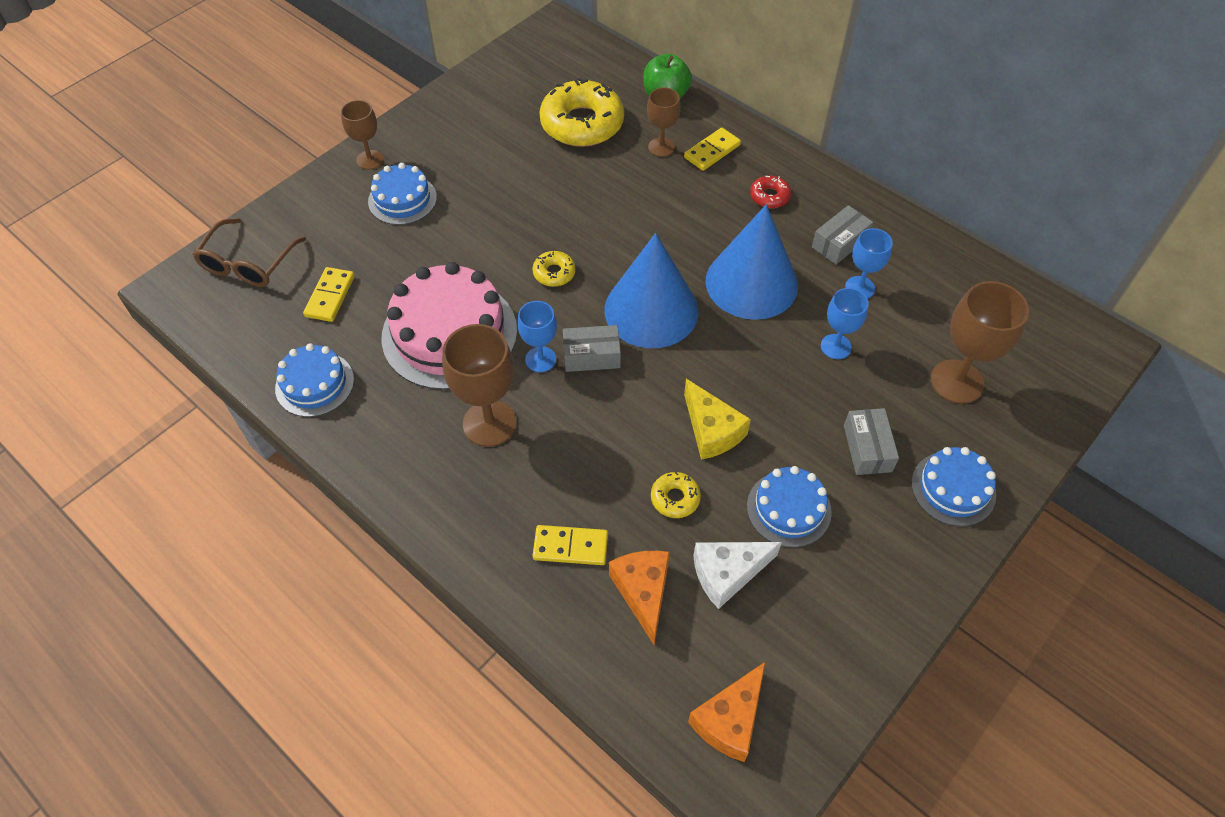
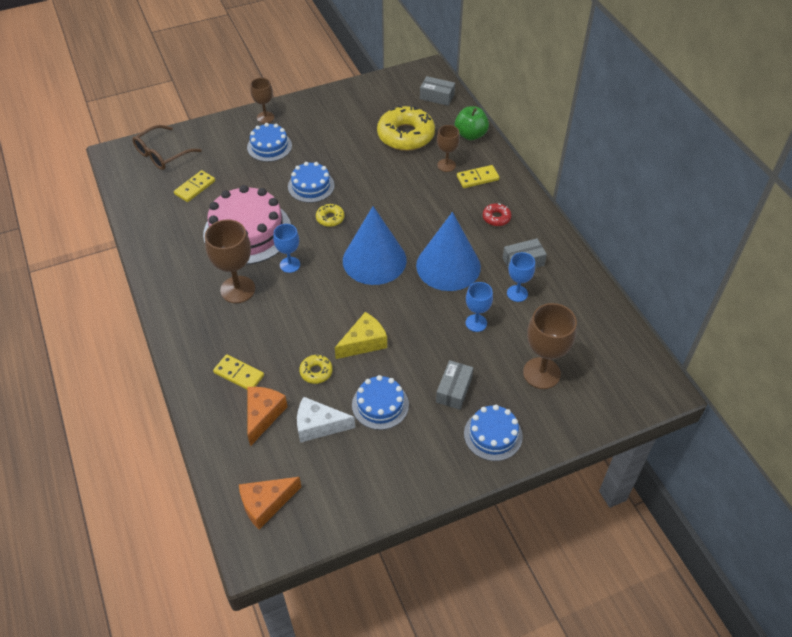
camera: 25 degrees right, 5 degrees down
(314, 384) = (157, 233): blue cake -> blue cake (311, 186)
(591, 356) = (321, 274): grey box -> grey box (437, 97)
(711, 430) = (364, 342): yellow cheese -> yellow cheese turned 120 degrees counterclockwise

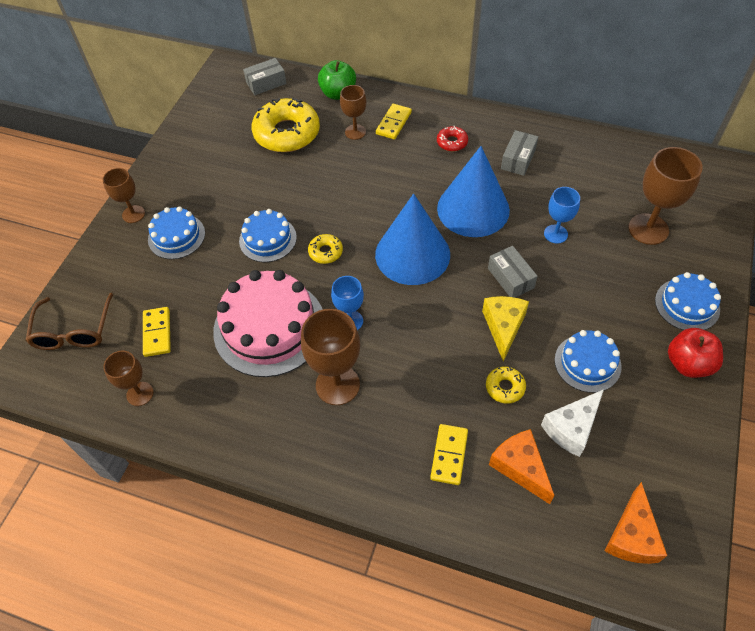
camera: 45 degrees left, 5 degrees up
(149, 210) = (140, 394): none -> brown goblet
(239, 374) = (449, 455): yellow domino -> yellow domino turned 60 degrees counterclockwise
(438, 463) = (688, 364): none -> red apple
(454, 390) = (616, 298): grey box -> grey box (510, 278)
(517, 293) = (549, 186): blue goblet -> none

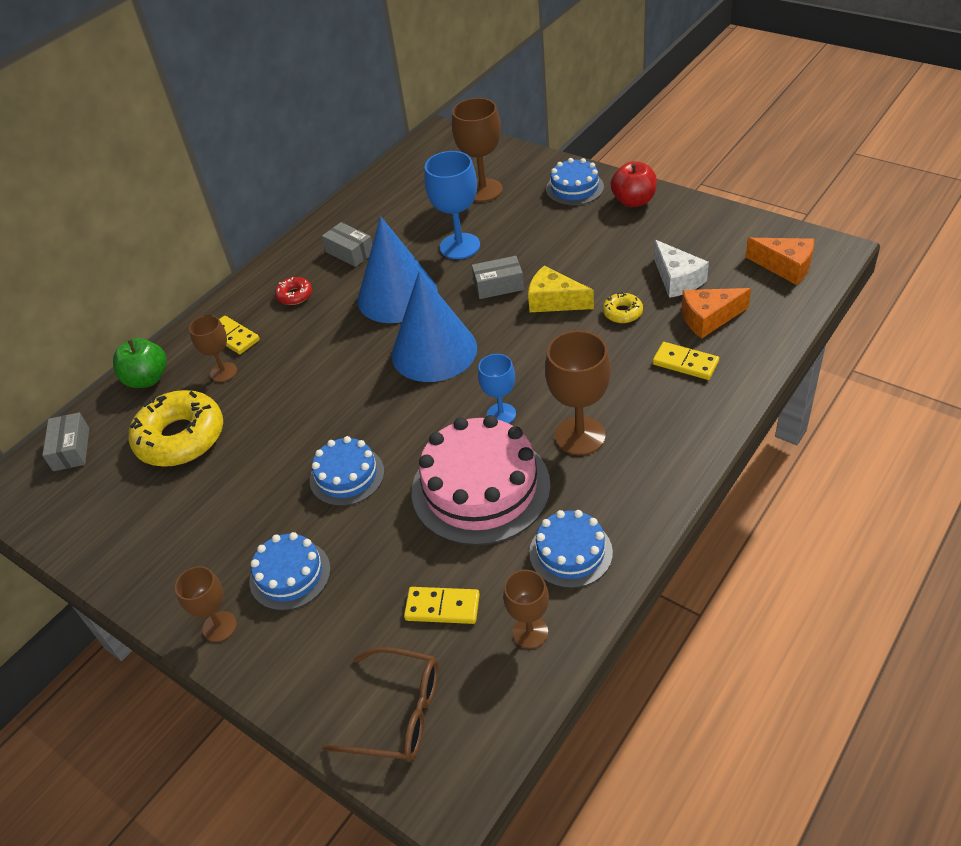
camera: 70 degrees left, 10 degrees down
(325, 252) = (394, 423): yellow donut -> none
(555, 234) = (460, 246): blue goblet -> blue goblet, size x1.66
(587, 363) = (613, 256): blue cake -> blue cake (570, 552)

